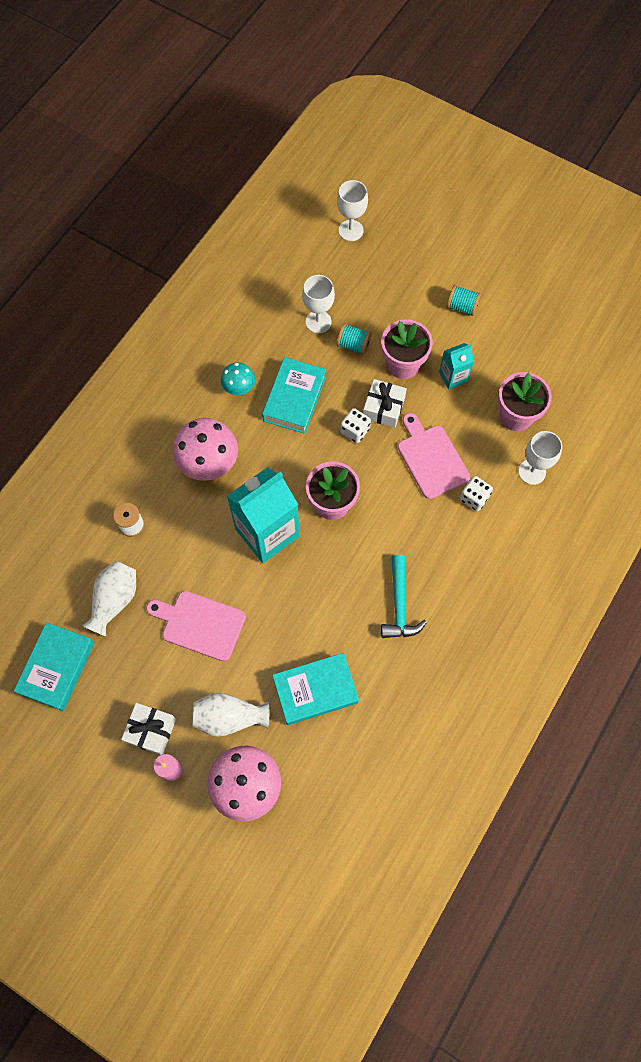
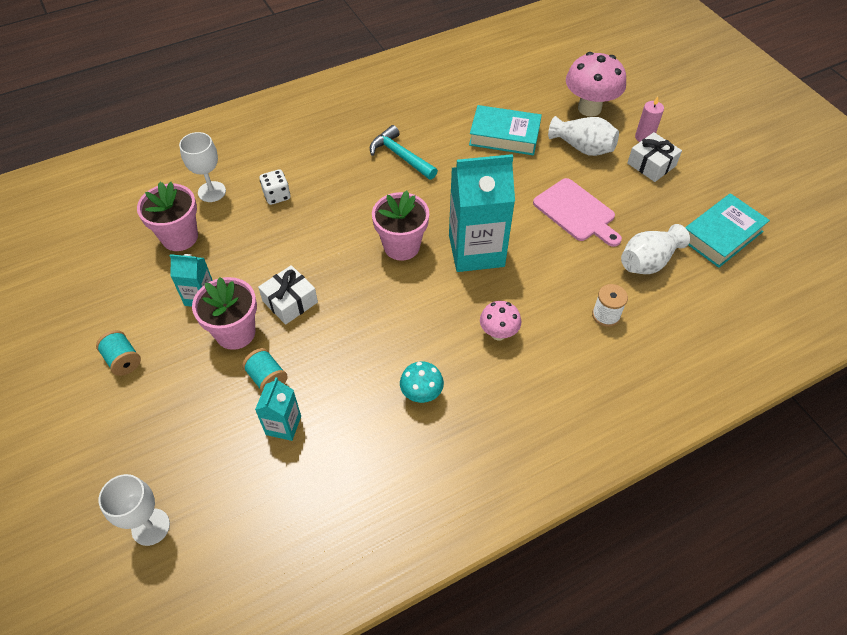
camera: 150 degrees left, 15 degrees down
(209, 464) = (498, 333): pink mushroom -> pink mushroom, size x0.56
(294, 399) = (370, 354): turquoise book -> none
(318, 322) = (283, 425): white goblet -> turquoise carton
(355, 431) = (334, 295): white dice -> none
(399, 605) = (400, 156): turquoise hammer -> turquoise hammer turned 75 degrees counterclockwise
(431, 458) = (285, 240): pink cutting board -> none

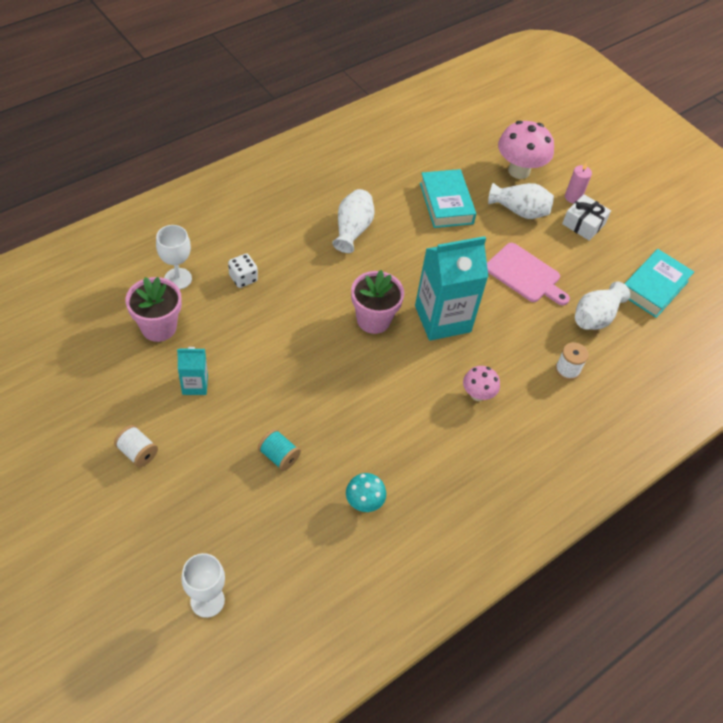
camera: 15 degrees left, 0 degrees up
(123, 360) = (137, 452): turquoise spool -> white spool
(235, 333) = (238, 416): pink flower pot -> none
(283, 425) = (304, 497): turquoise carton -> none
(290, 301) = (282, 382): white gift -> none
(400, 156) = (352, 230): turquoise hammer -> white vase
(421, 394) = (421, 457): turquoise mushroom -> turquoise mushroom (364, 503)
(504, 136) = (446, 203): turquoise book -> turquoise book turned 75 degrees clockwise

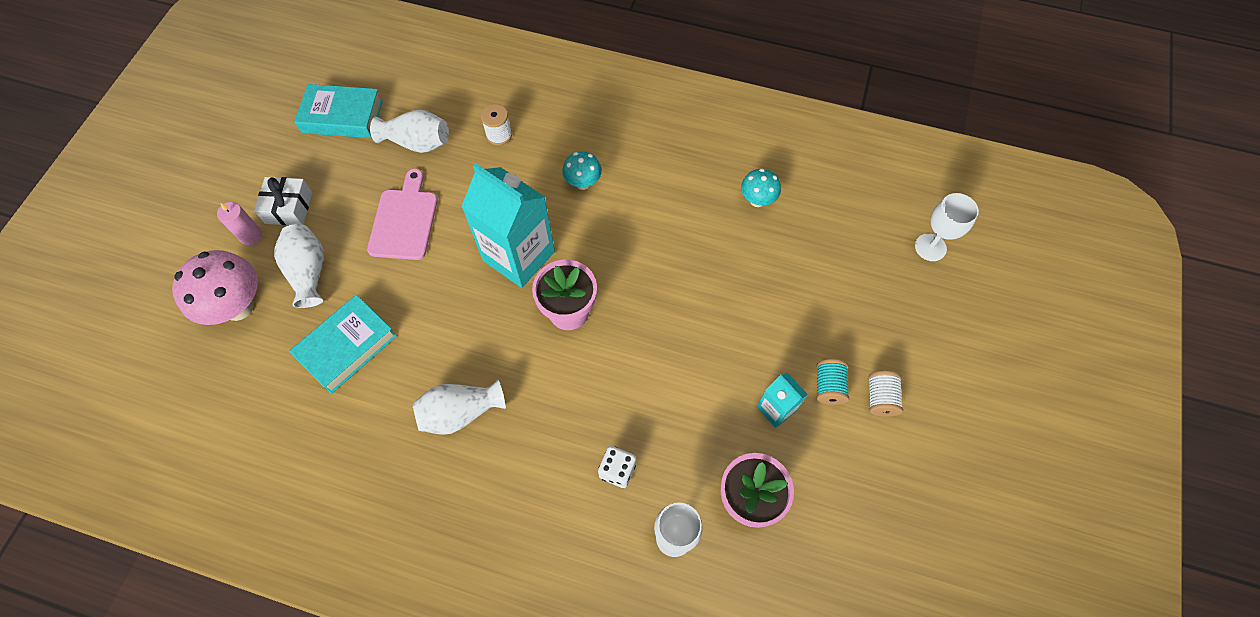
camera: 120 degrees left, 10 degrees up
(279, 456) = (777, 286): turquoise spool -> turquoise spool (828, 387)
(477, 394) = (583, 183): pink mushroom -> turquoise mushroom

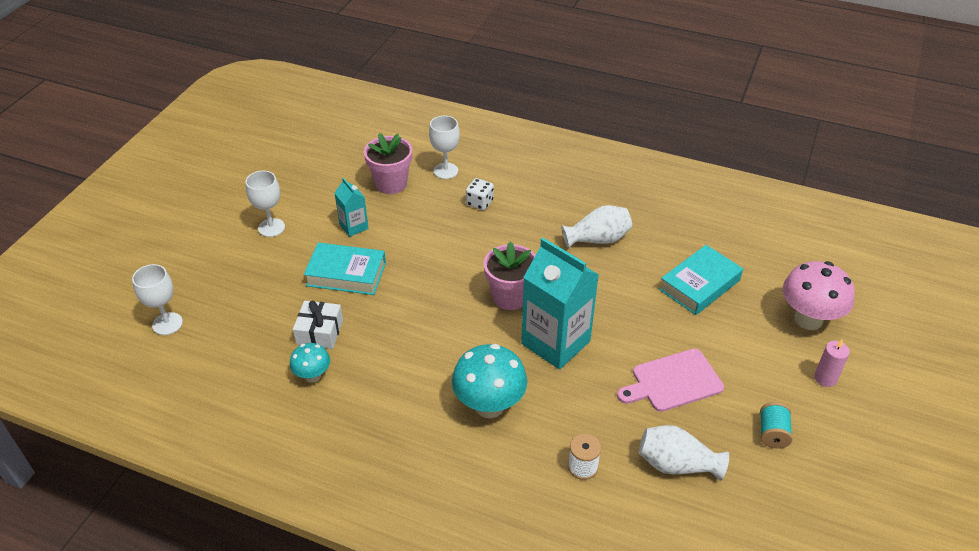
camera: 175 degrees left, 20 degrees down
(289, 208) = (797, 402): white gift -> white gift (320, 332)
(309, 272) = (754, 342): white vase -> none
(342, 116) = (775, 505): turquoise book -> turquoise book (346, 274)
(404, 220) = (673, 382): pink cutting board -> pink cutting board turned 60 degrees clockwise
(583, 183) = (489, 406): turquoise mushroom -> turquoise mushroom, size x1.80
(828, 387) = (308, 236): turquoise spool -> turquoise spool (772, 433)
(880, 398) = (271, 227): white spool -> white goblet

